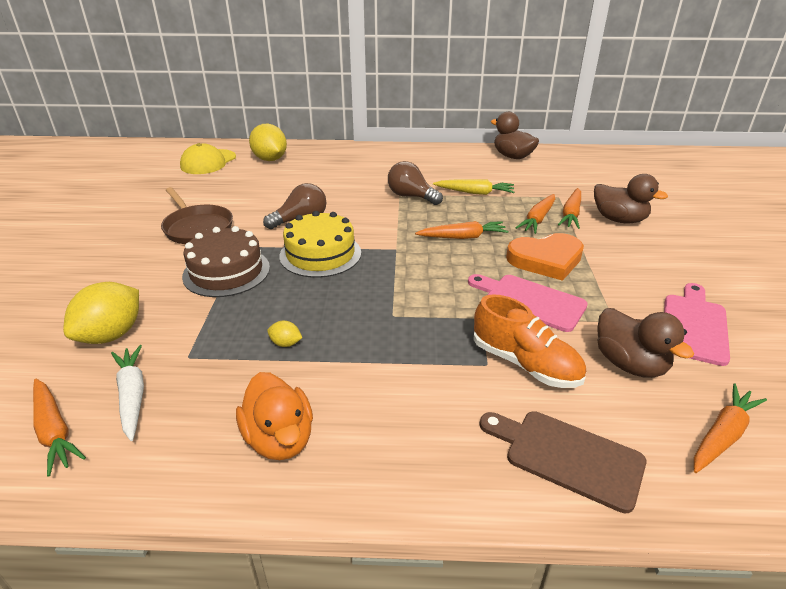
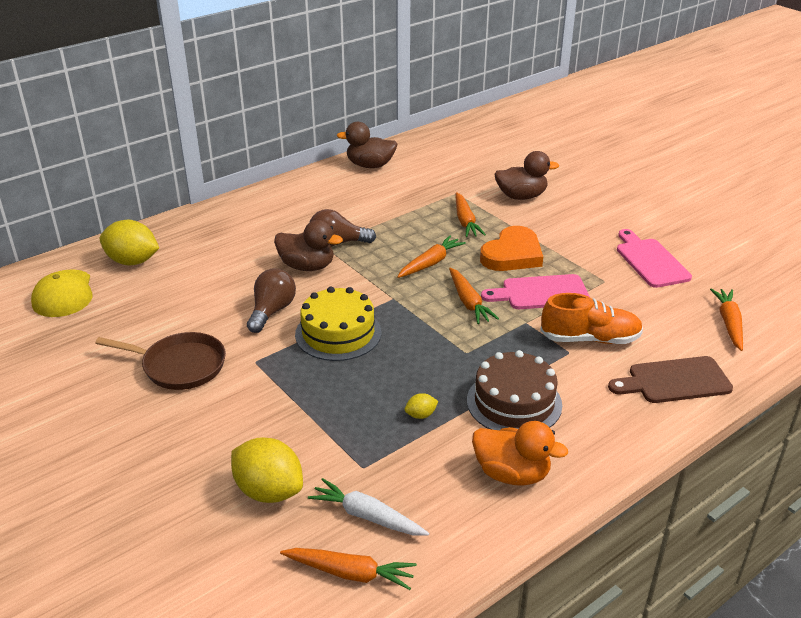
camera: 40 degrees left, 0 degrees up
(112, 335) = (269, 491): yellow lemon -> yellow lemon turned 45 degrees counterclockwise
(226, 271) = (280, 389): brown cake -> brown cake (514, 402)
(475, 193) = (386, 216): yellow carrot -> none
(571, 214) = (483, 206): orange carrot -> orange carrot (468, 302)
(629, 364) = (644, 306): brown duck -> brown duck (307, 266)

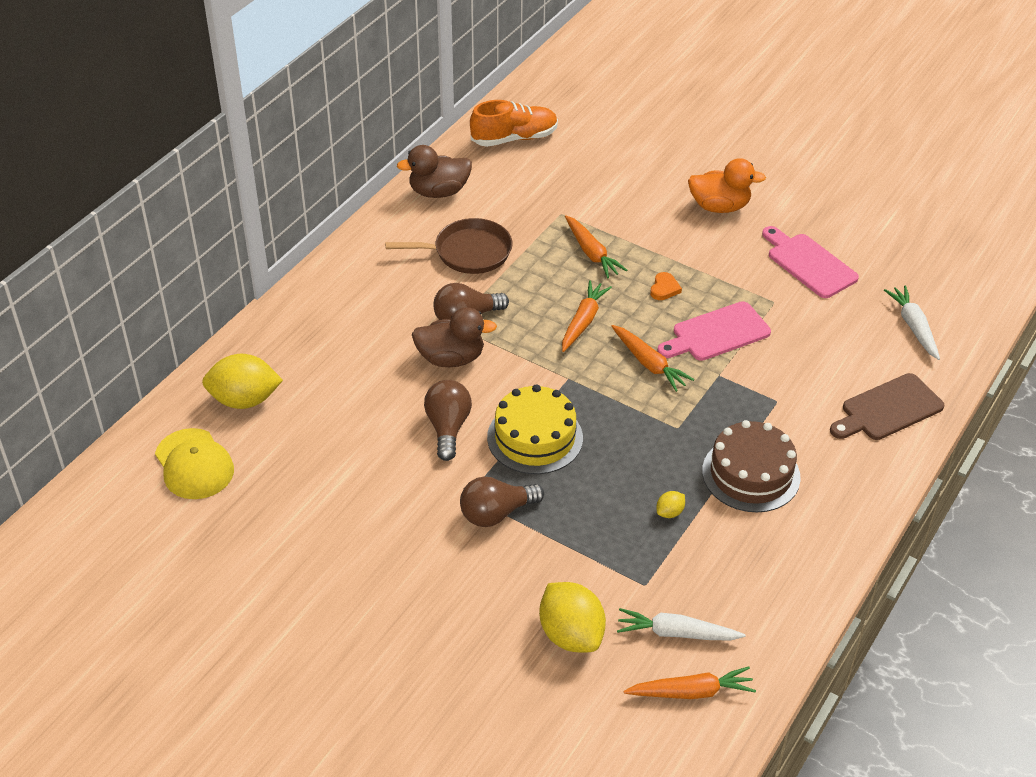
camera: 20 degrees left, 10 degrees up
(180, 366) = (392, 521): brown pan -> brown pan (468, 252)
(268, 380) = (496, 513): none -> brown light bulb
(269, 491) = (571, 634): yellow lemon -> yellow lemon turned 45 degrees clockwise
(512, 254) = (664, 288): orange heart -> orange heart, size x0.44
(512, 474) = (784, 552): orange duck -> orange duck (719, 206)
(521, 196) = (635, 202): brown duck -> none
(590, 339) = (790, 379): orange shoe -> orange shoe (514, 138)
(729, 323) = (913, 327): orange carrot -> white carrot

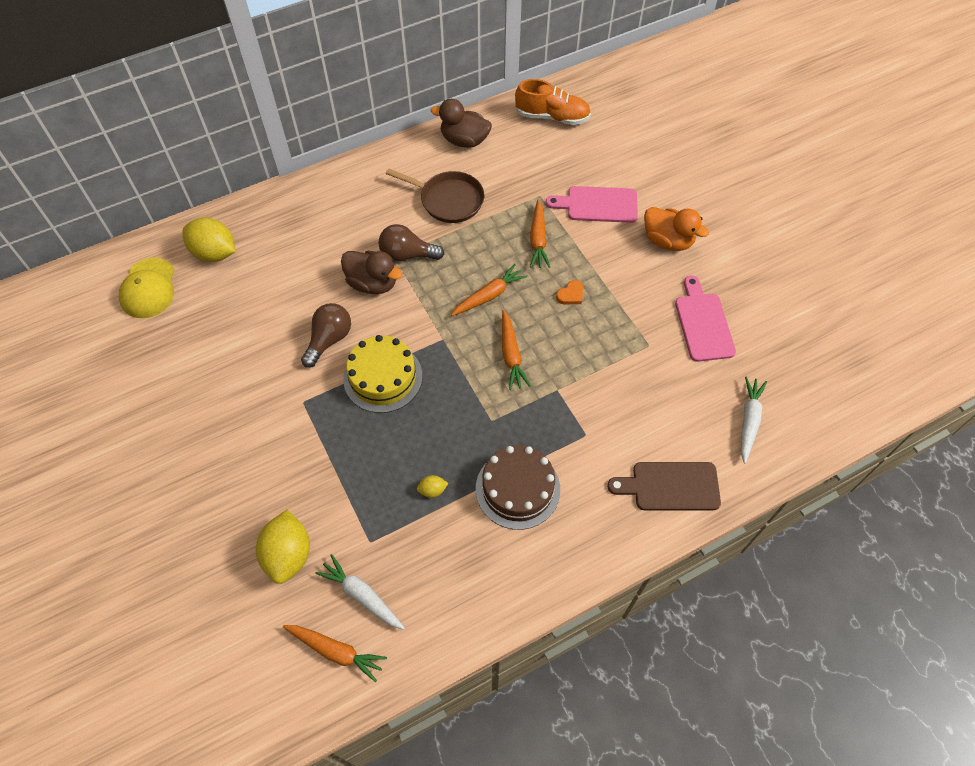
camera: 30 degrees right, 15 degrees up
(496, 513) = (310, 427): brown light bulb -> none
(717, 333) = (582, 352): pink cutting board -> pink cutting board (598, 205)

